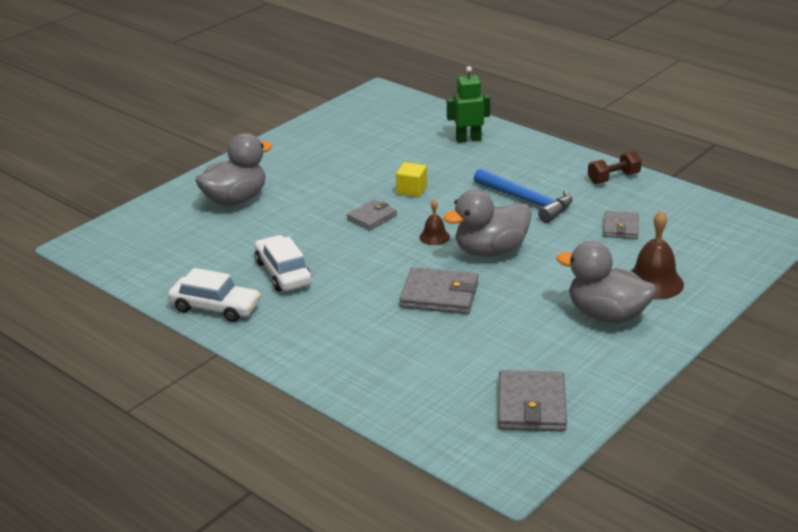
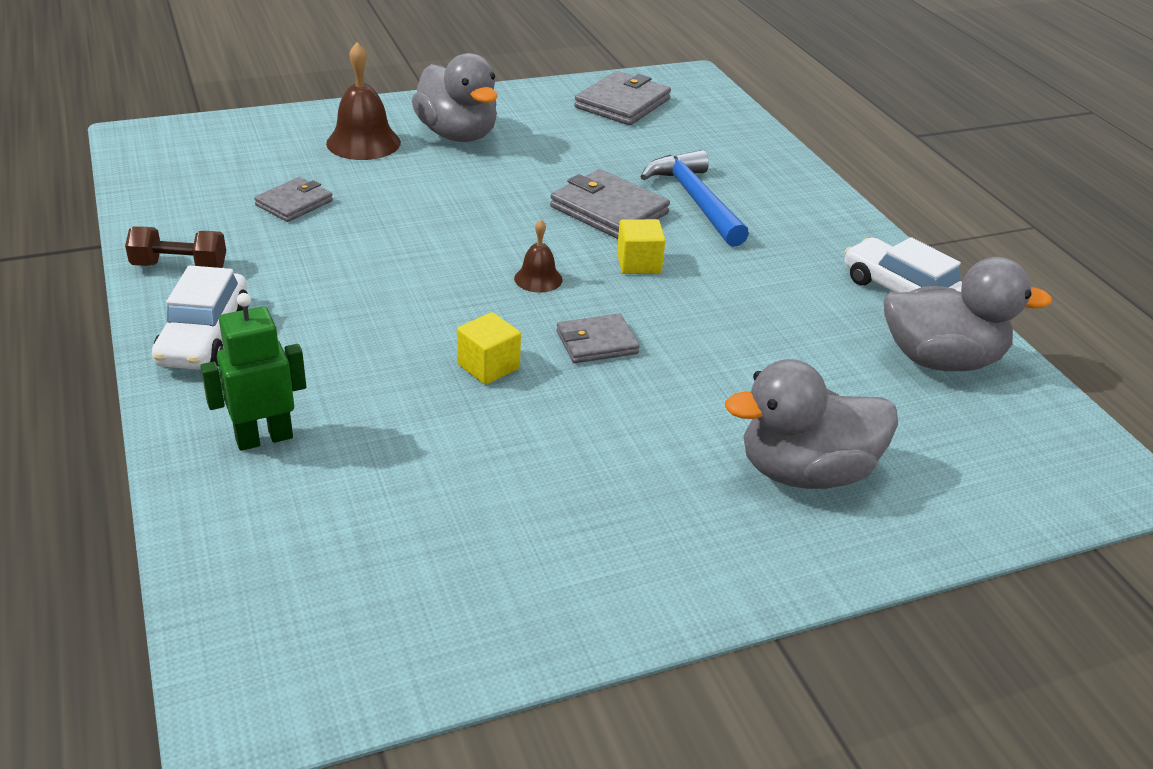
camera: 155 degrees left, 5 degrees up
(283, 273) = (788, 305): white car -> white car (204, 336)
(388, 266) = (638, 264): none -> yellow cube
(468, 139) = (264, 438): green robot -> green robot turned 135 degrees clockwise
(490, 251) = (489, 235): grey duck -> grey duck (940, 360)
(527, 201) = (349, 280): blue hammer -> blue hammer (695, 200)

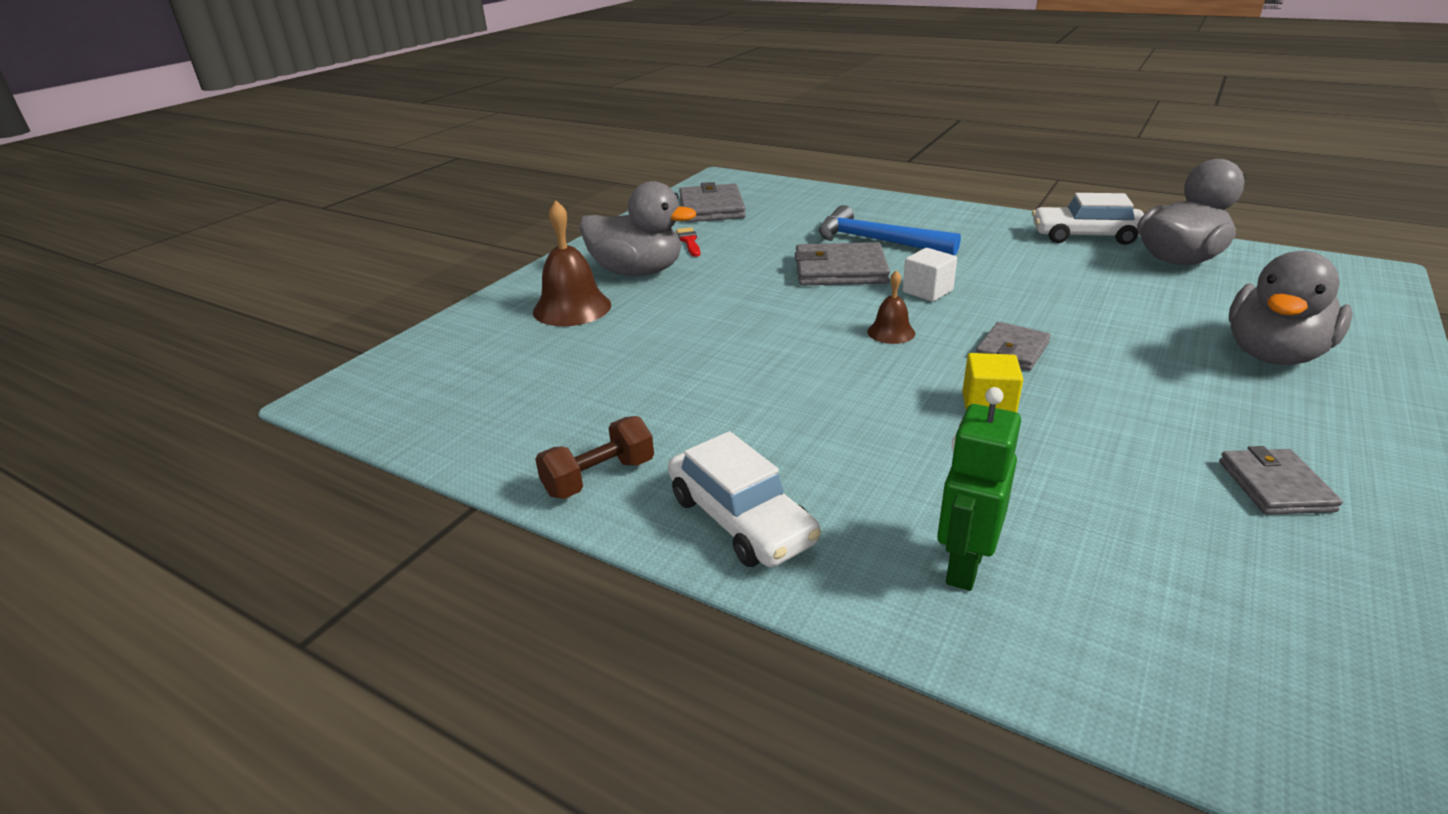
camera: 35 degrees left, 5 degrees down
(294, 203) = (602, 375): grey wallet -> grey wallet (1275, 486)
(544, 127) = (689, 241): none -> red brush
(638, 264) = (927, 291): yellow cube -> white cube

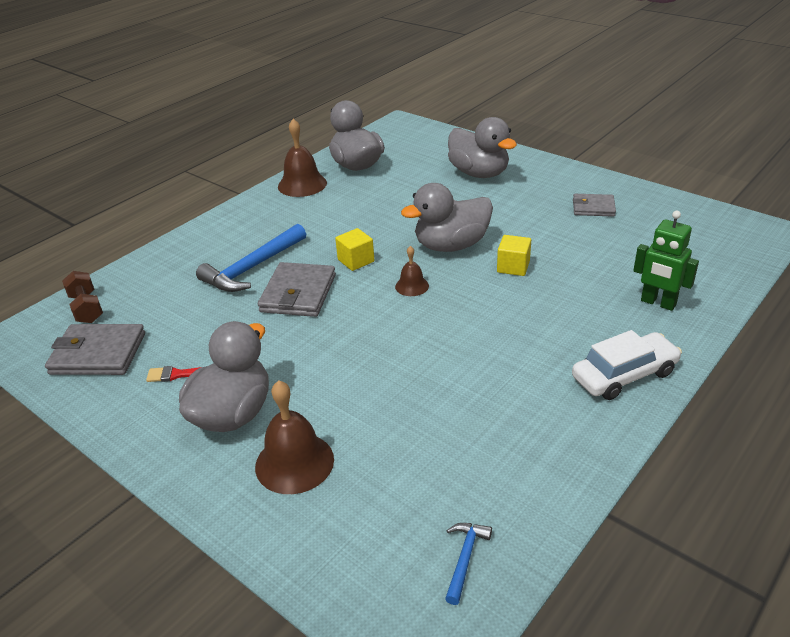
camera: 80 degrees left, 5 degrees up
(432, 407) = (465, 559): none -> blue hammer
(599, 477) = (580, 439): brown dumbbell -> brown dumbbell (86, 308)
(927, 291) = (356, 261): white cube -> yellow cube
(1012, 350) = (451, 246): grey wallet -> grey duck
(1086, 236) = (302, 184): white car -> brown bell

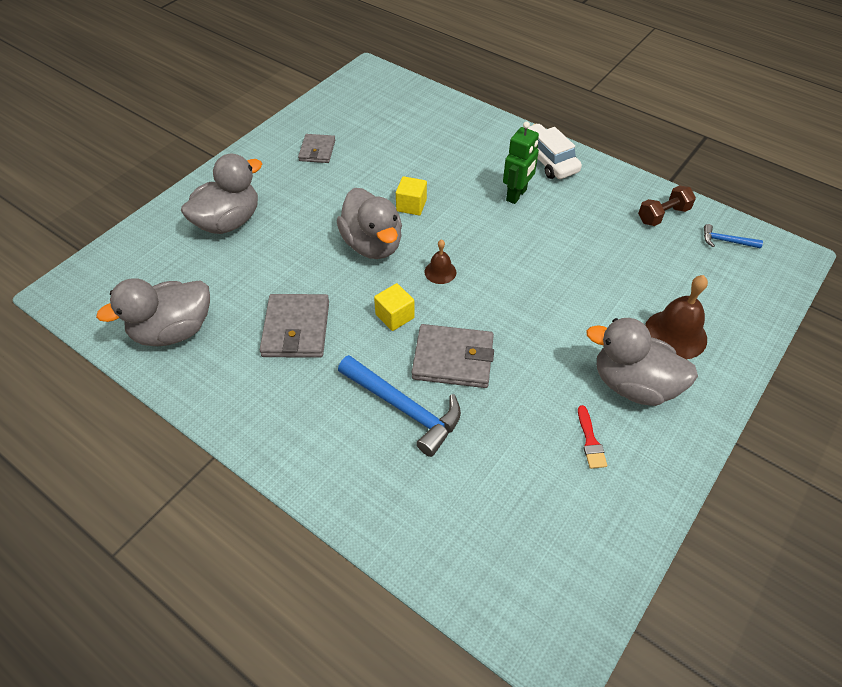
camera: 95 degrees left, 15 degrees up
(86, 308) = (487, 577): brown dumbbell -> brown dumbbell (663, 215)
(98, 354) = (570, 532): grey wallet -> grey wallet (296, 329)
(302, 184) = (211, 384): brown bell -> none
(658, 303) = (463, 134): green robot -> green robot (516, 195)

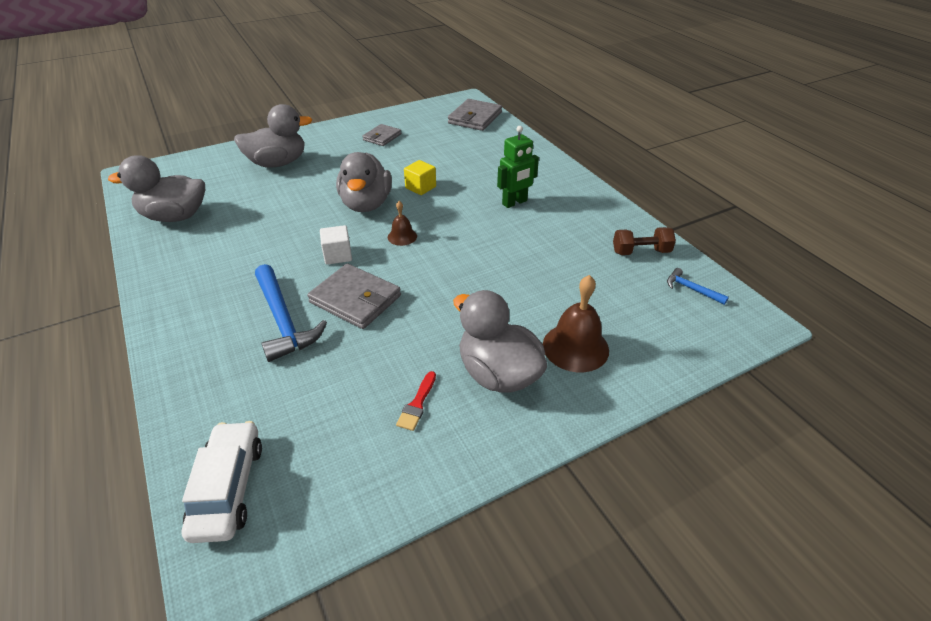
camera: 25 degrees right, 10 degrees down
(296, 329) = (257, 241): grey wallet -> grey wallet (475, 118)
(395, 316) = (338, 255): yellow cube -> white cube
(547, 159) = (563, 185): white car -> white car (228, 488)

